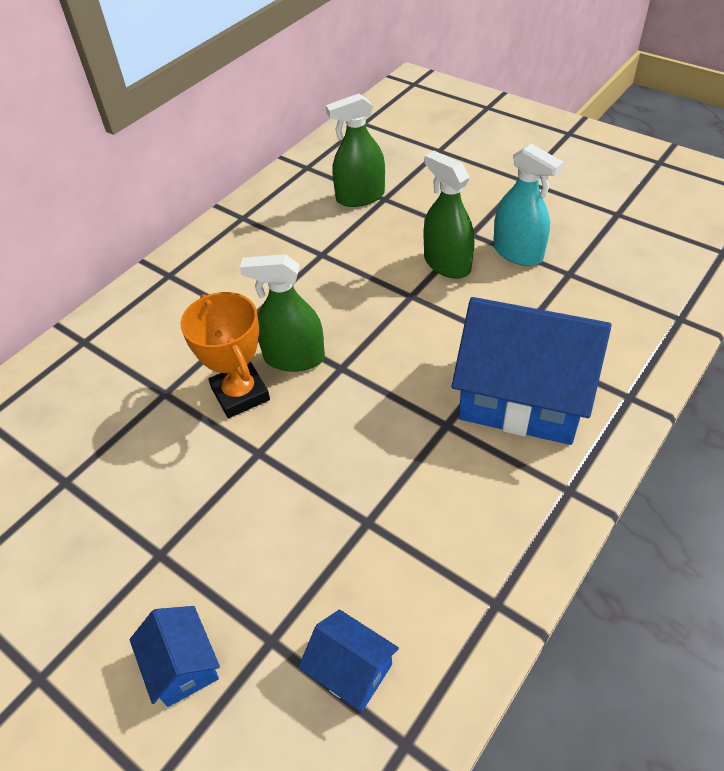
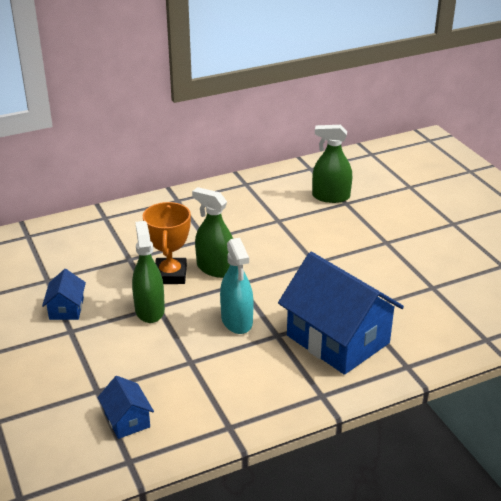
camera: 25 degrees right, 15 degrees down
(182, 665) = (46, 381): blue house -> blue house (66, 309)
(447, 264) = (354, 253): green spray bottle -> green spray bottle (149, 310)
(517, 252) = (408, 263): turquoise spray bottle -> turquoise spray bottle (237, 321)

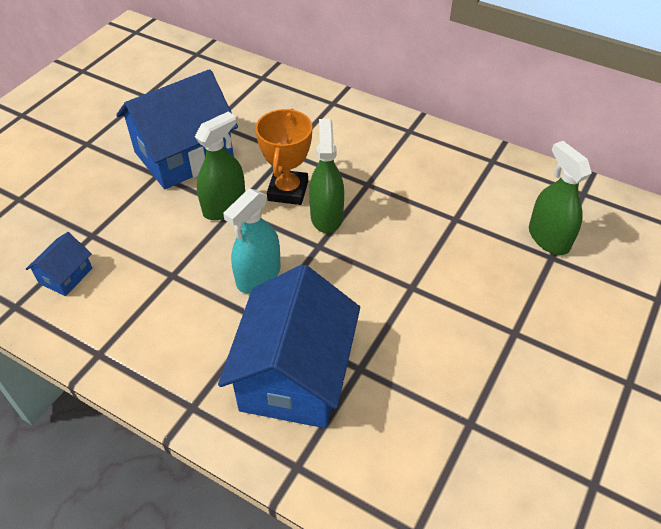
camera: 55 degrees right, 15 degrees up
(66, 309) = (184, 155): blue house -> blue house, size x2.23
(170, 275) = (288, 191): orange trophy -> orange trophy turned 45 degrees counterclockwise

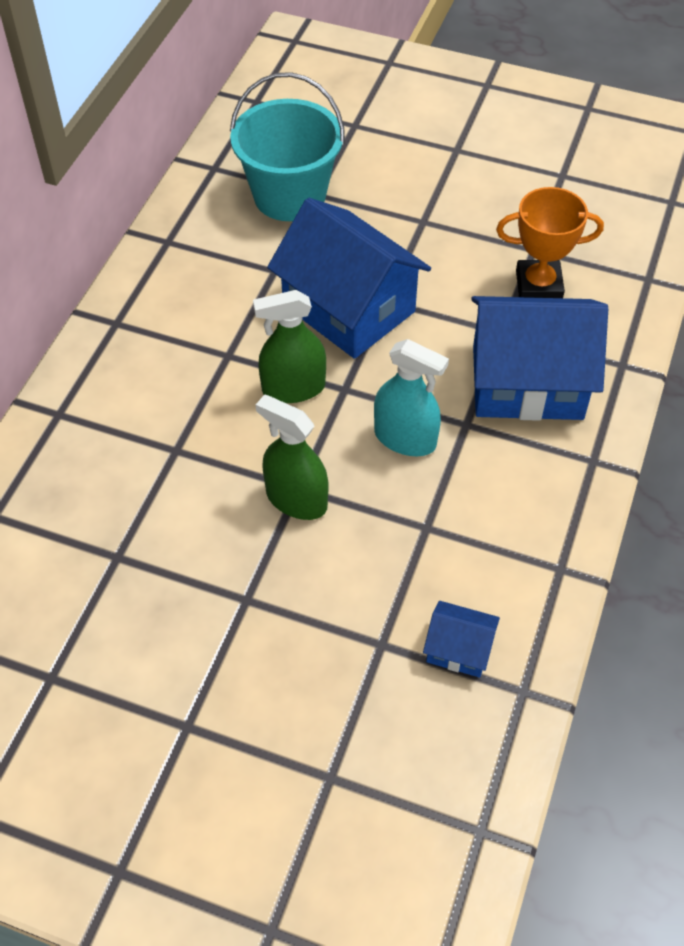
camera: 100 degrees left, 5 degrees up
(184, 155) = (199, 575): blue house -> blue house (349, 308)
(288, 191) = (255, 435): orange trophy -> orange trophy (538, 285)
(548, 238) = (289, 196): green spray bottle -> turquoise bucket

